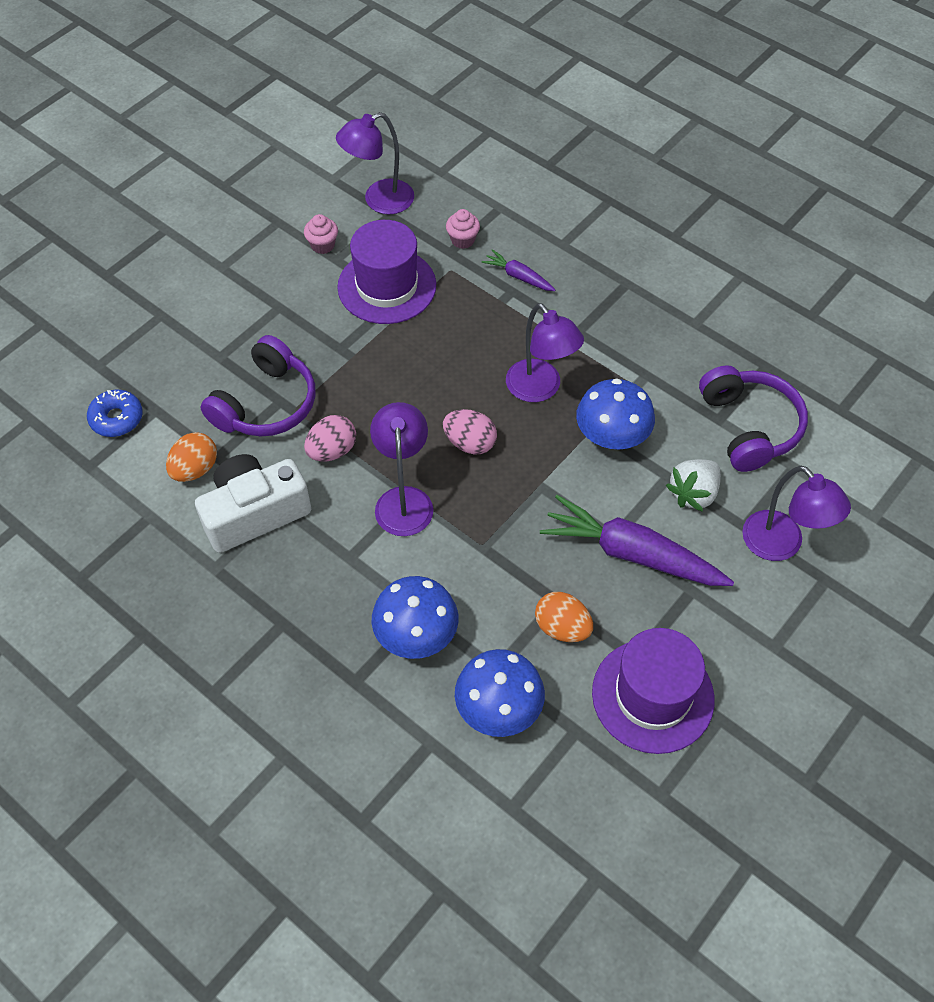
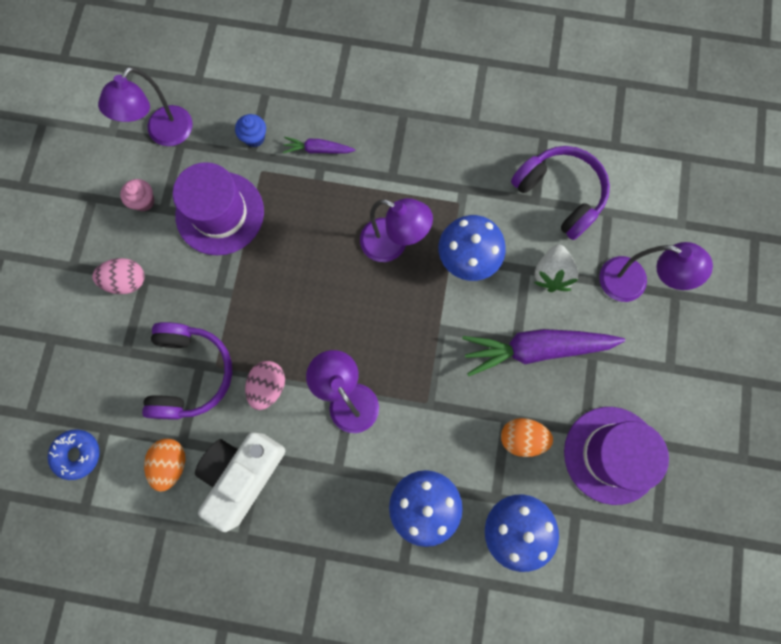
camera: 30 degrees left, 20 degrees up
(463, 240) = (254, 138): pink cupcake -> blue cupcake
(470, 443) = (368, 321): pink egg -> pink egg (127, 281)

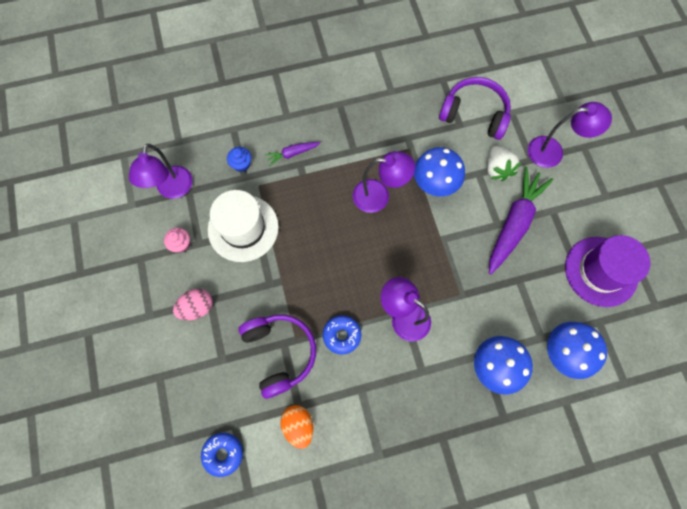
camera: 25 degrees left, 5 degrees down
(220, 213) = (243, 228): purple hat -> white hat
(242, 474) = (355, 408): white camera -> none
(268, 386) = (342, 335): pink egg -> blue donut
(522, 438) = (536, 288): orange egg -> none
(536, 349) = (514, 223): purple carrot -> purple carrot turned 150 degrees clockwise

